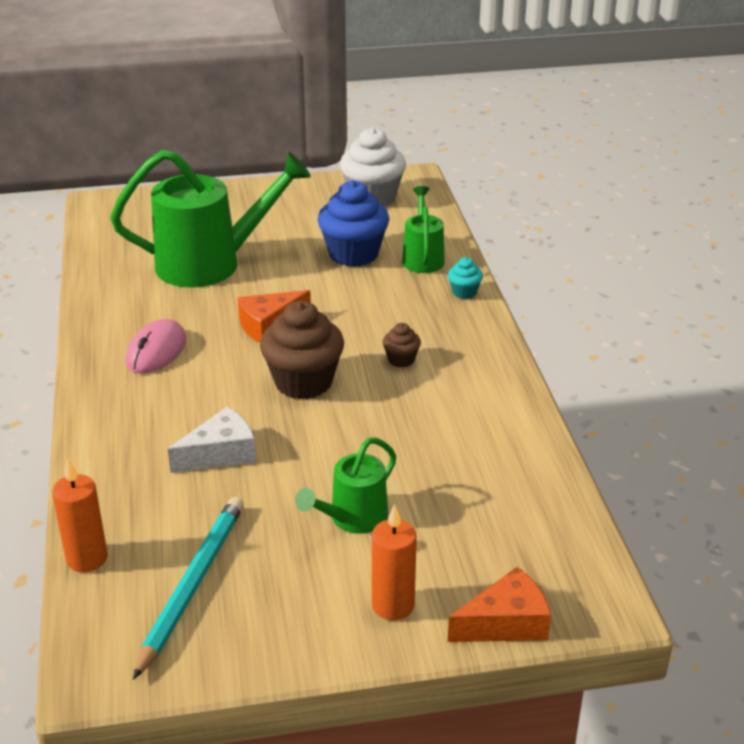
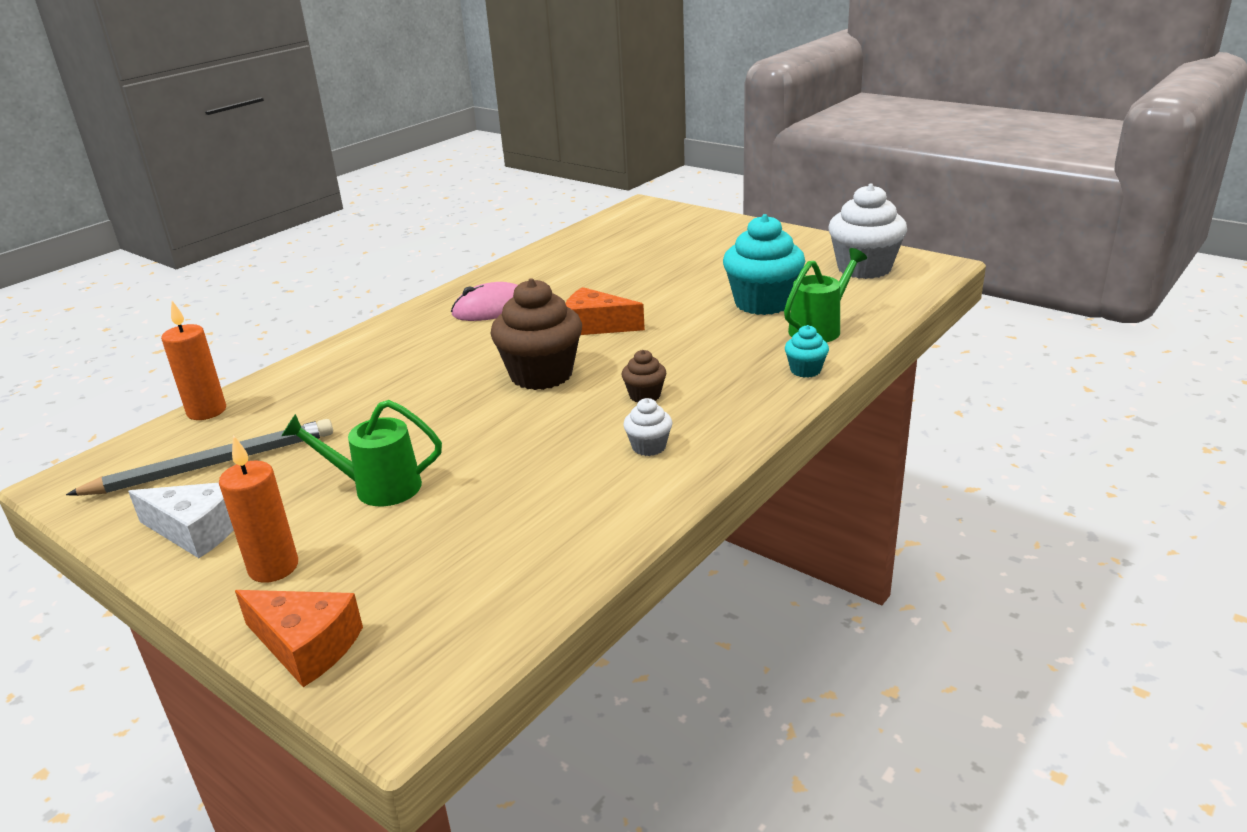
camera: 50 degrees right, 5 degrees down
(192, 585) = (213, 464): turquoise pencil -> grey pencil
(212, 264) = (640, 269): green watering can -> none
(220, 454) = (395, 392): white cheese -> white cheese (197, 530)
(353, 254) = (762, 303): blue cupcake -> turquoise cupcake
(466, 391) = (649, 447): none -> white cupcake

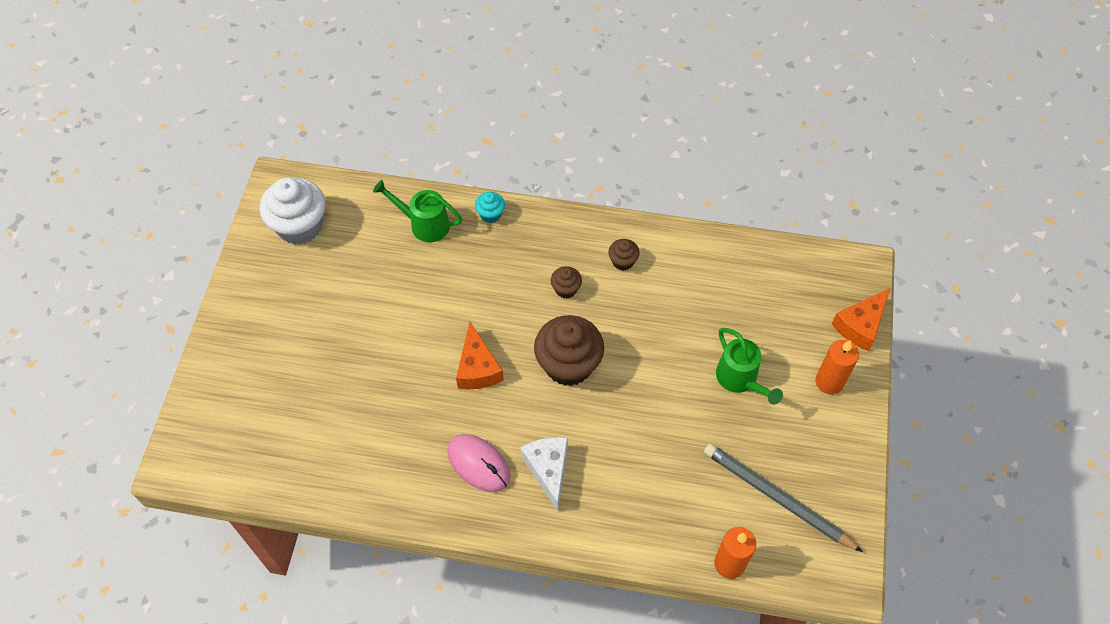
camera: 120 degrees left, 30 degrees up
(197, 530) = (832, 448): white cheese -> white cheese (548, 469)
(306, 646) = (860, 325): orange cheese -> orange cheese turned 135 degrees counterclockwise
(649, 447) = (623, 261): white cupcake -> brown cupcake
(762, 303) = (392, 272): turquoise cupcake -> none

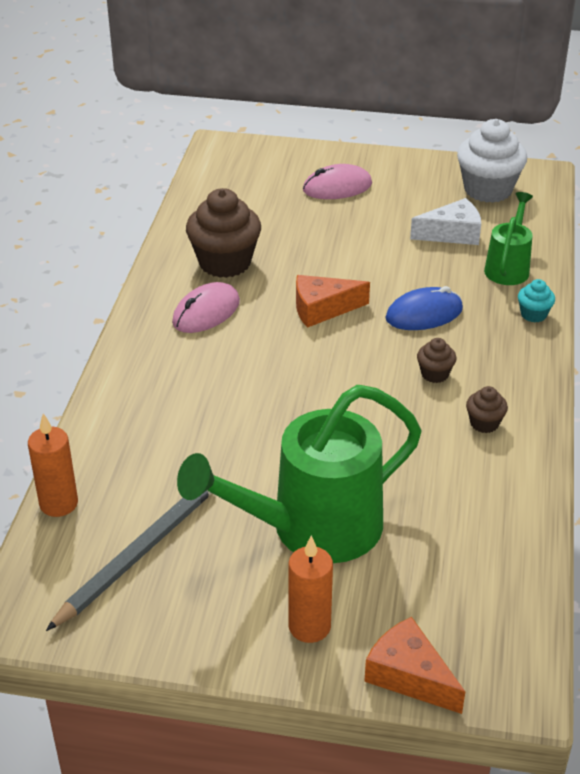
camera: 90 degrees right, 20 degrees down
(278, 351) = (337, 187): none -> pink mouse
(487, 291) = (424, 314): none -> blue mouse
(548, 469) = (195, 360): white cheese -> white cheese (452, 234)
(568, 365) = (328, 376): brown cupcake -> brown cupcake (225, 263)
(740, 380) = (311, 529): green watering can -> green watering can, size x1.91

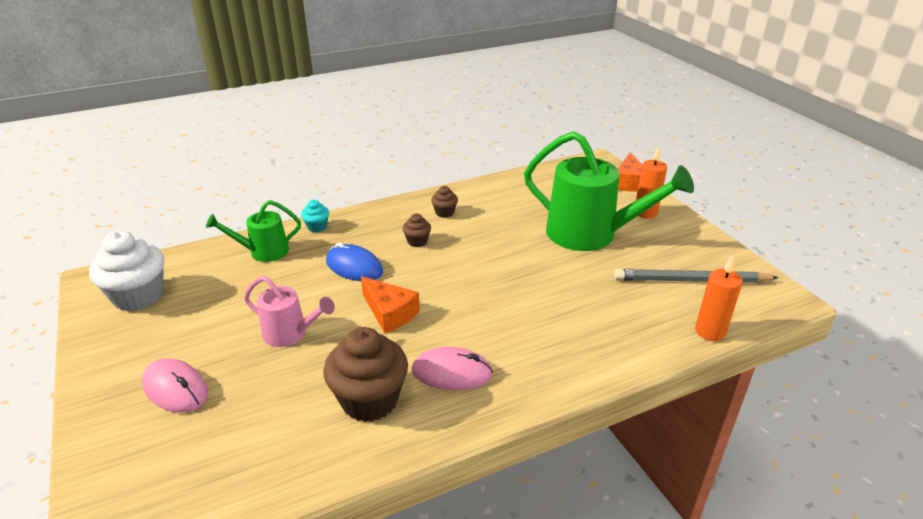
camera: 125 degrees left, 5 degrees down
(349, 249) = (291, 334): none -> pink watering can
(452, 234) = (228, 290): white cheese -> none

